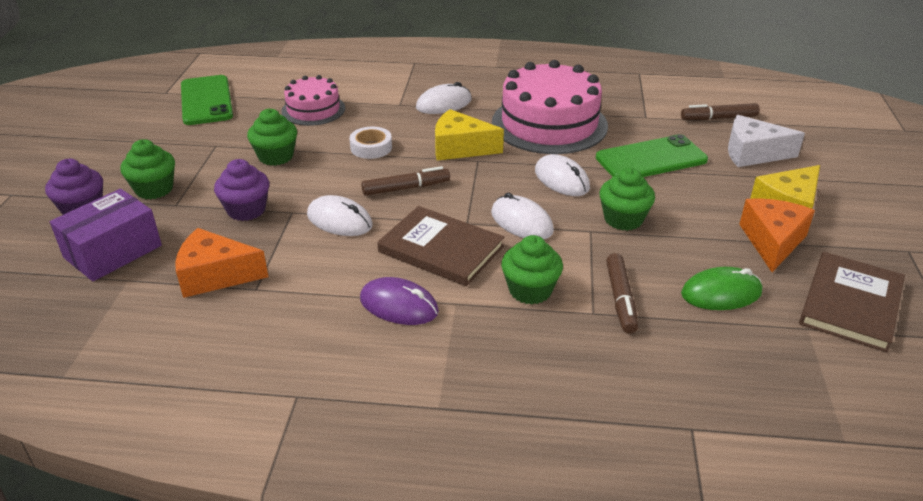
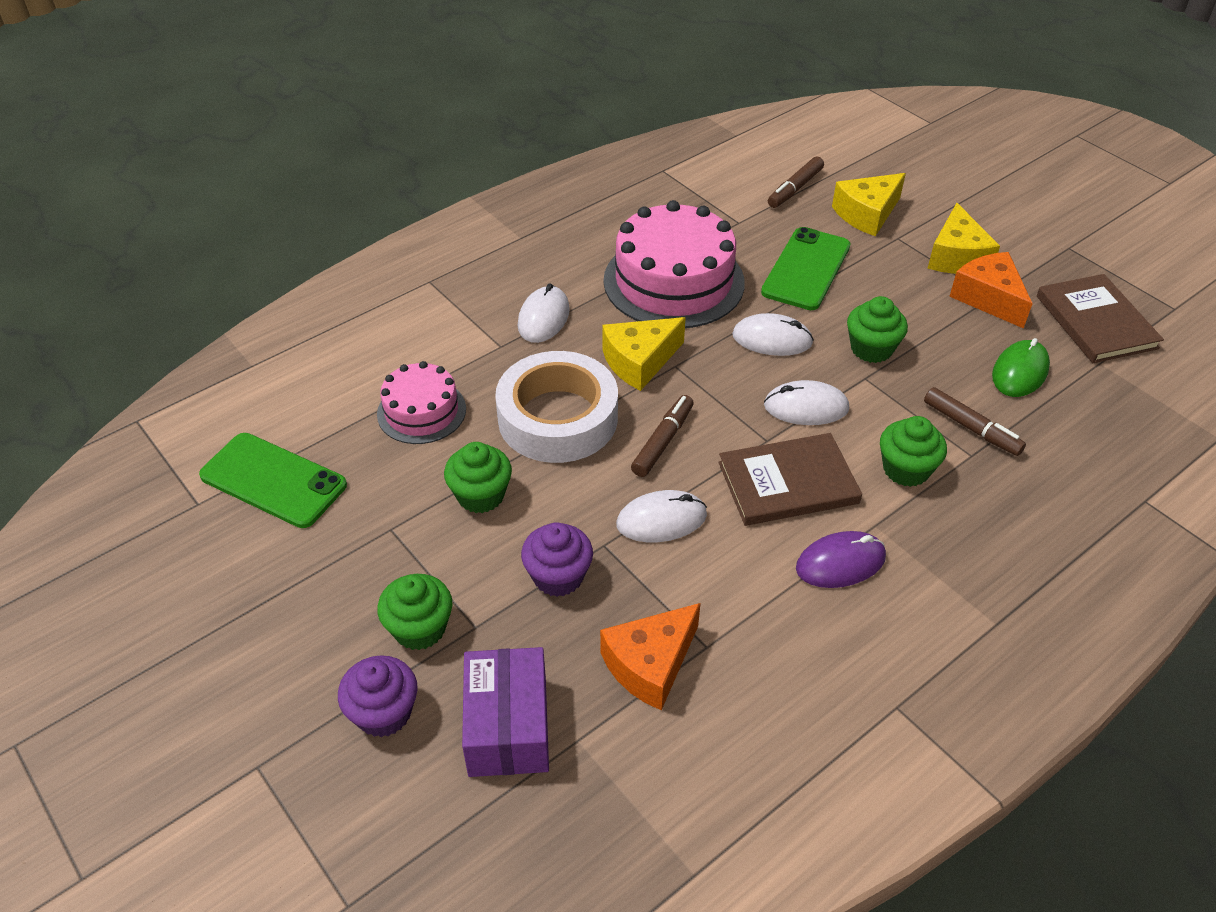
camera: 45 degrees left, 10 degrees up
(371, 147) = (558, 418): white tape -> white tape, size x2.20
(752, 153) = (867, 214): white cheese -> yellow cheese

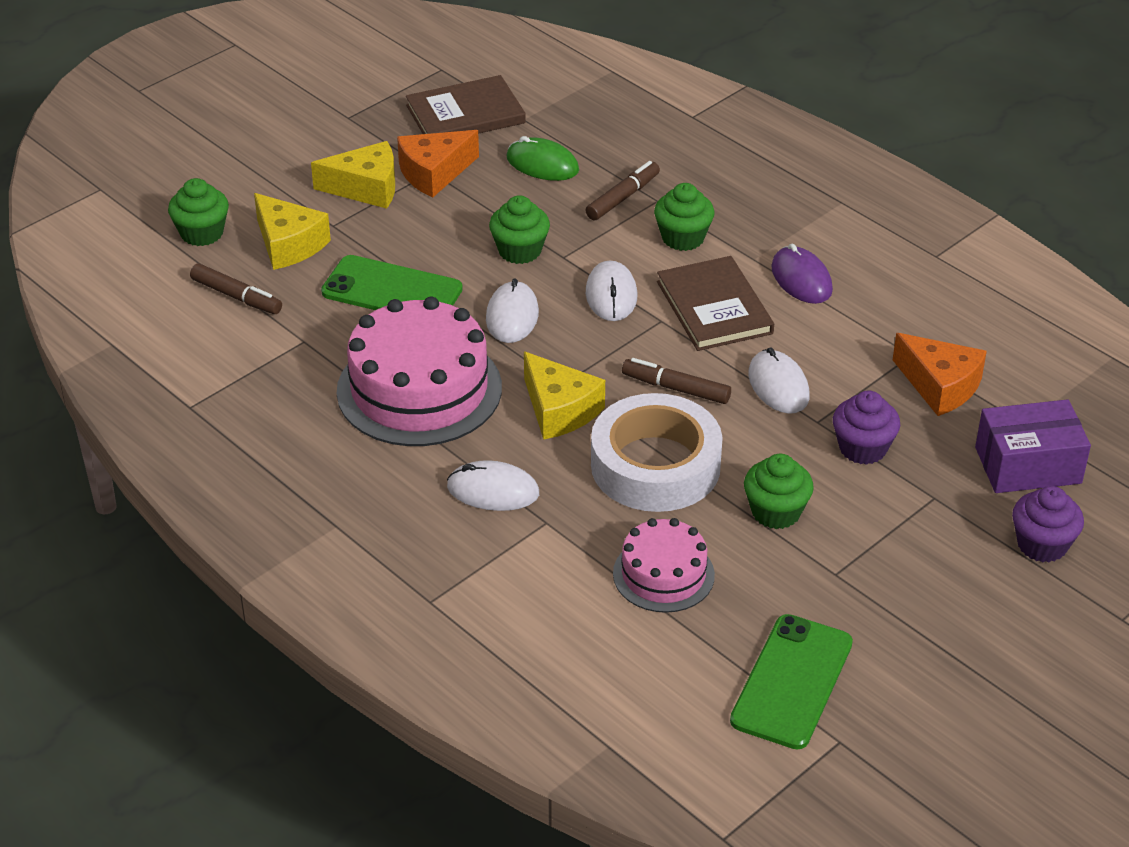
camera: 95 degrees left, 5 degrees down
(419, 628) = (947, 534): green cupcake -> green cupcake (202, 233)

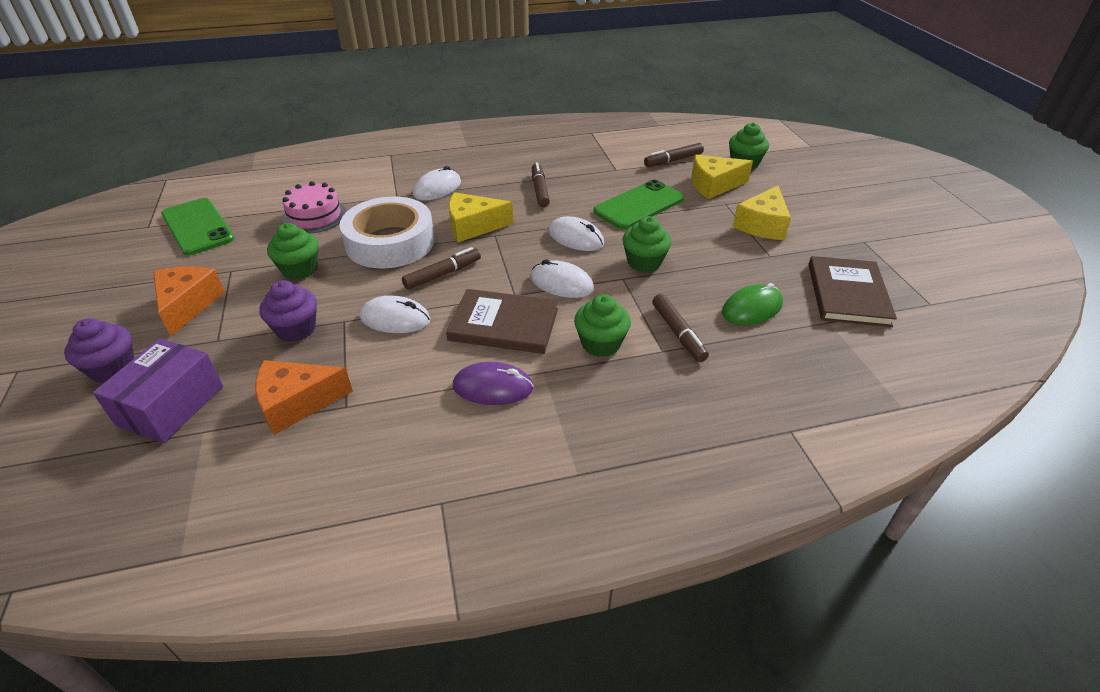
camera: 120 degrees right, 0 degrees up
(419, 389) = (540, 190): pink cake -> brown marker
(434, 173) = (766, 256): orange cheese -> orange cheese (188, 305)

